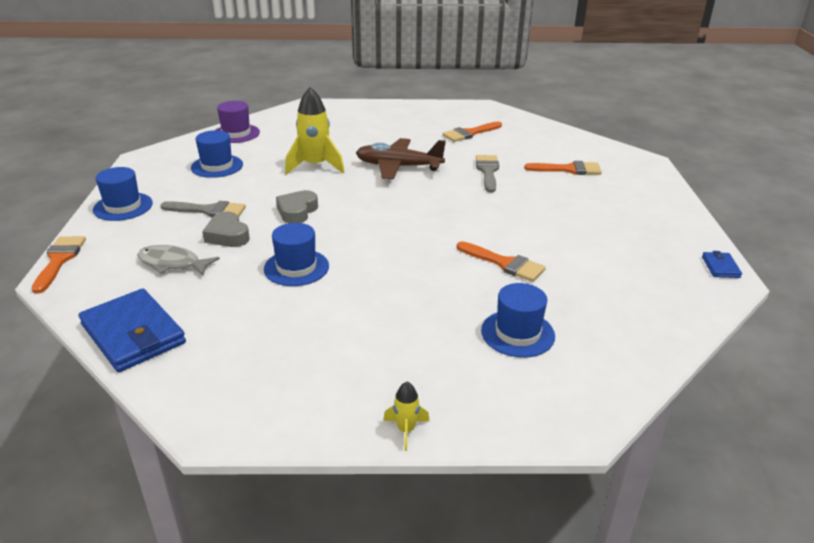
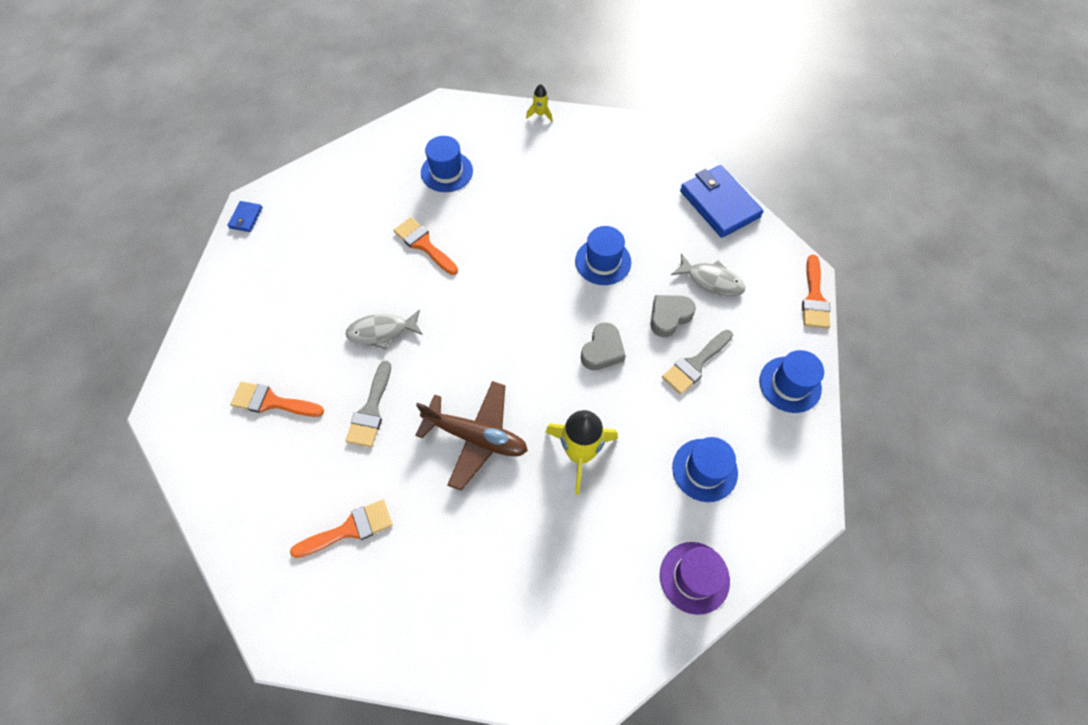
camera: 170 degrees left, 30 degrees up
(209, 211) = (695, 364): grey brush -> grey brush turned 60 degrees counterclockwise
(227, 235) = (669, 317): grey heart -> grey heart turned 105 degrees counterclockwise
(507, 206) = (382, 331): none -> grey fish

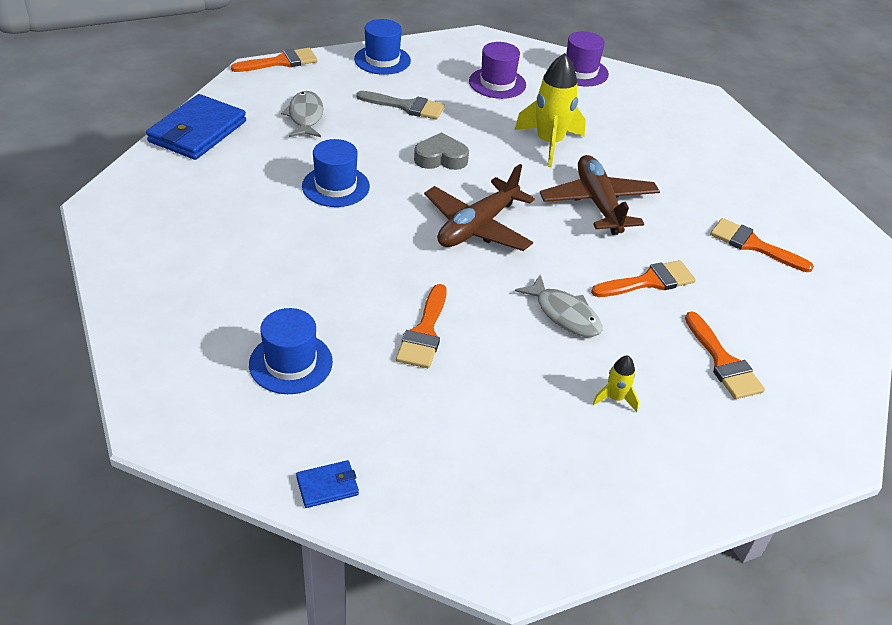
camera: 125 degrees left, 20 degrees down
(246, 218) = (539, 557): blue wallet -> blue wallet (327, 486)
(371, 410) = (649, 281): grey brush -> orange brush
(502, 329) = (477, 227): none -> brown plane
(540, 114) = (121, 311): yellow rocket -> yellow rocket (615, 398)
(669, 317) = (368, 130): grey heart -> none
(704, 470) = (497, 83): blue hat -> purple hat

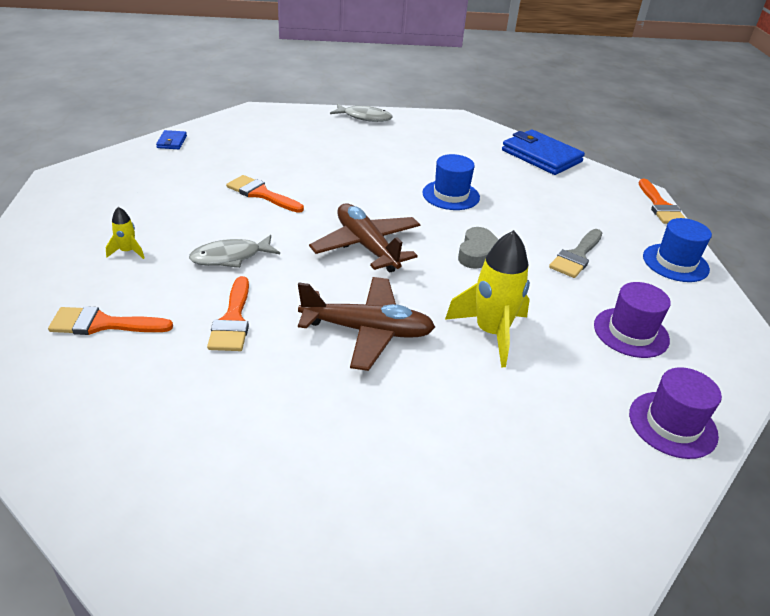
camera: 110 degrees right, 5 degrees down
(291, 363) = (271, 148): blue hat -> none
(305, 116) = (560, 201): grey fish -> grey fish (364, 117)
(753, 245) = (229, 432): orange brush -> none

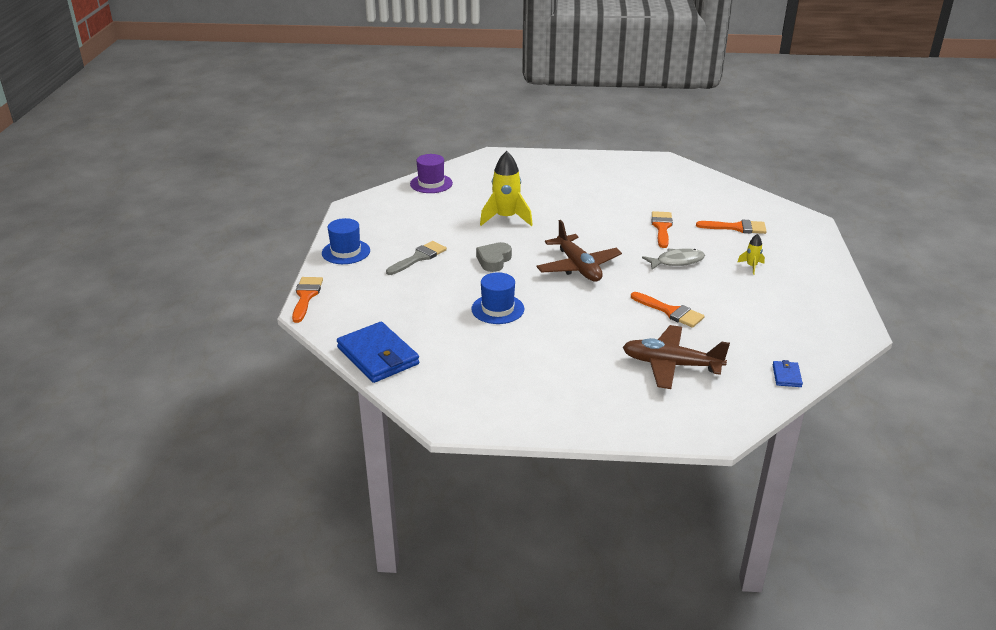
camera: 170 degrees left, 5 degrees down
(364, 117) = (571, 421): grey fish -> none
(367, 331) = (581, 221): brown plane -> brown plane (671, 365)
(631, 332) = (419, 216): purple hat -> none

